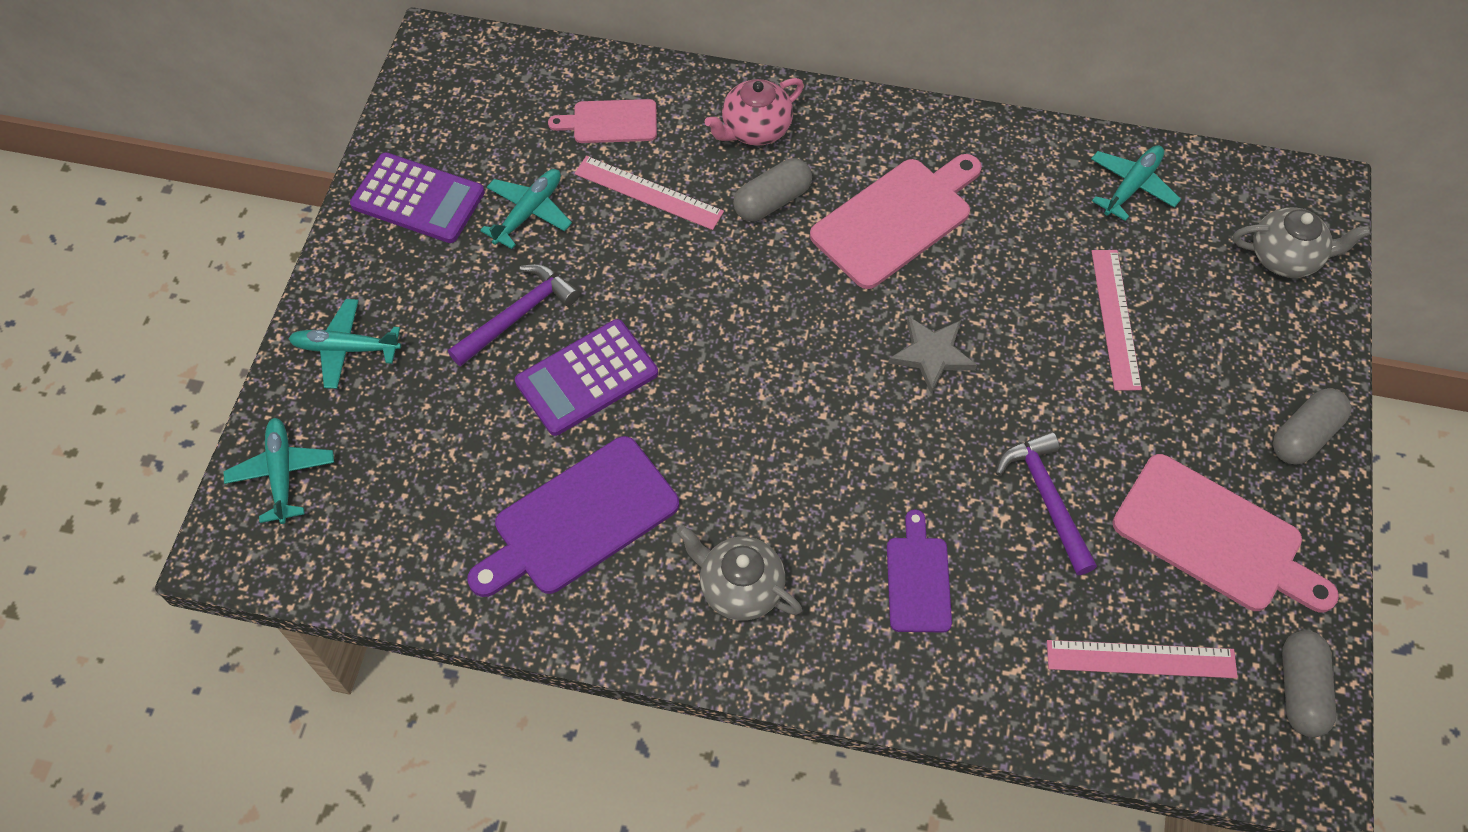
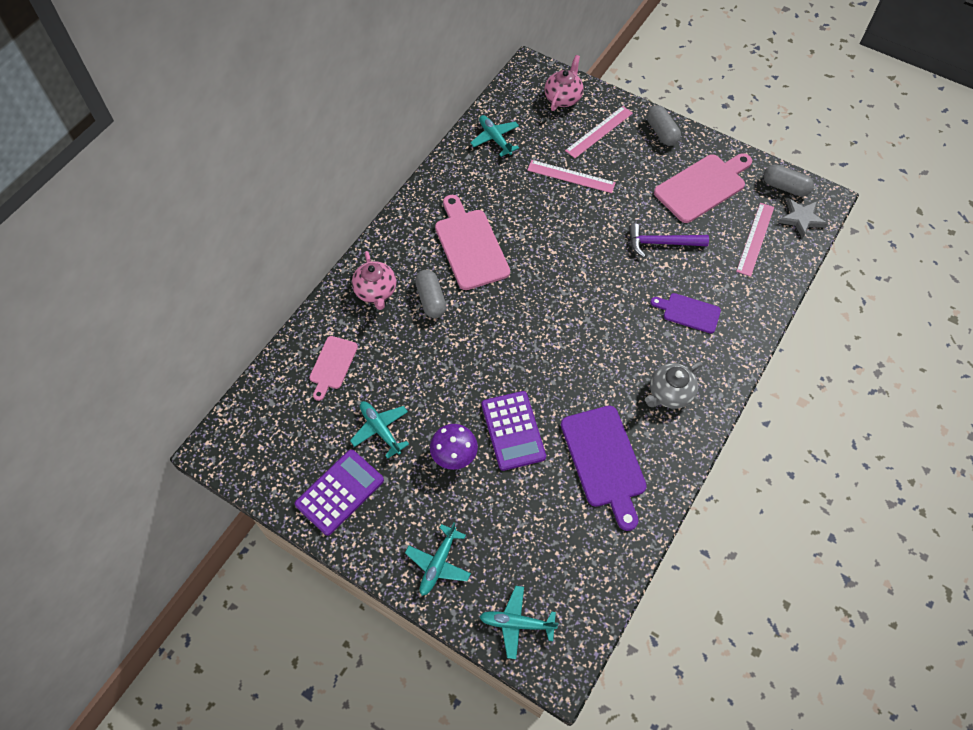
camera: 70 degrees left, 0 degrees up
(518, 315) = (454, 456): purple hammer -> purple mushroom
(648, 193) = (396, 360): pink ruler -> pink ruler (599, 132)
(932, 355) = (562, 260): grey star -> grey star (801, 219)
(1285, 257) = (563, 98): grey teapot -> pink teapot

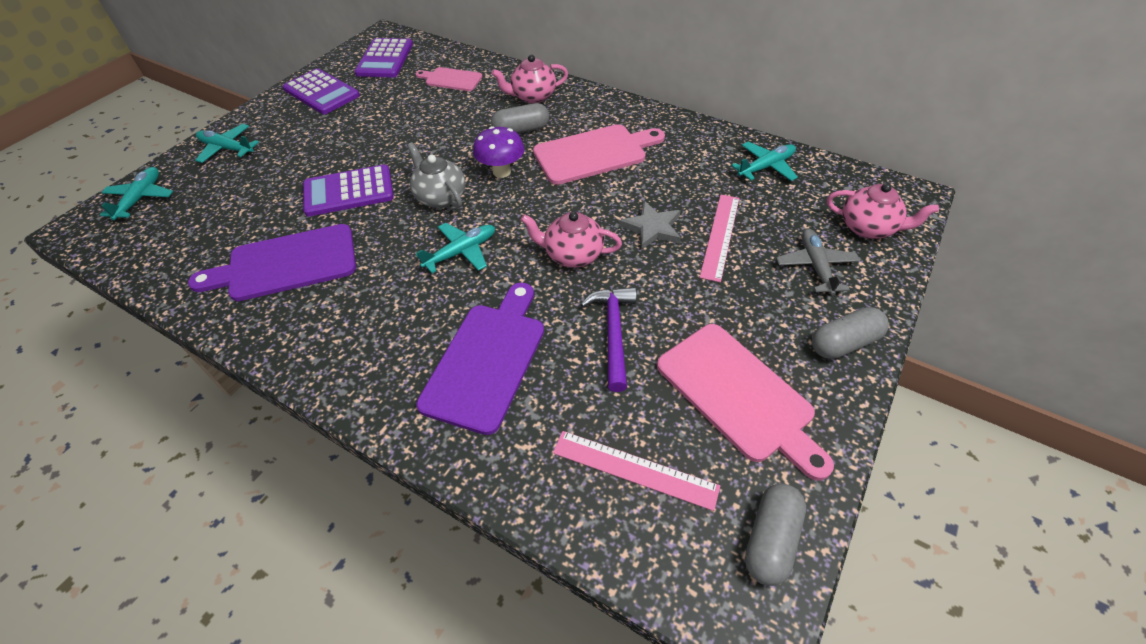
camera: 90 degrees right, 10 degrees down
(276, 437) = (385, 59): none -> purple calculator
(380, 429) = (376, 109): turquoise plane -> turquoise plane (461, 252)
(454, 456) = (333, 153): purple mushroom -> purple mushroom (501, 172)
(591, 264) = (572, 255): none -> pink teapot
(599, 132) = (815, 266): pink ruler -> grey plane
(669, 394) = (359, 331): grey teapot -> grey teapot (440, 197)
(689, 312) = (487, 360): purple cutting board -> purple cutting board, size x1.72
(801, 219) = (693, 563): grey star -> grey star (652, 228)

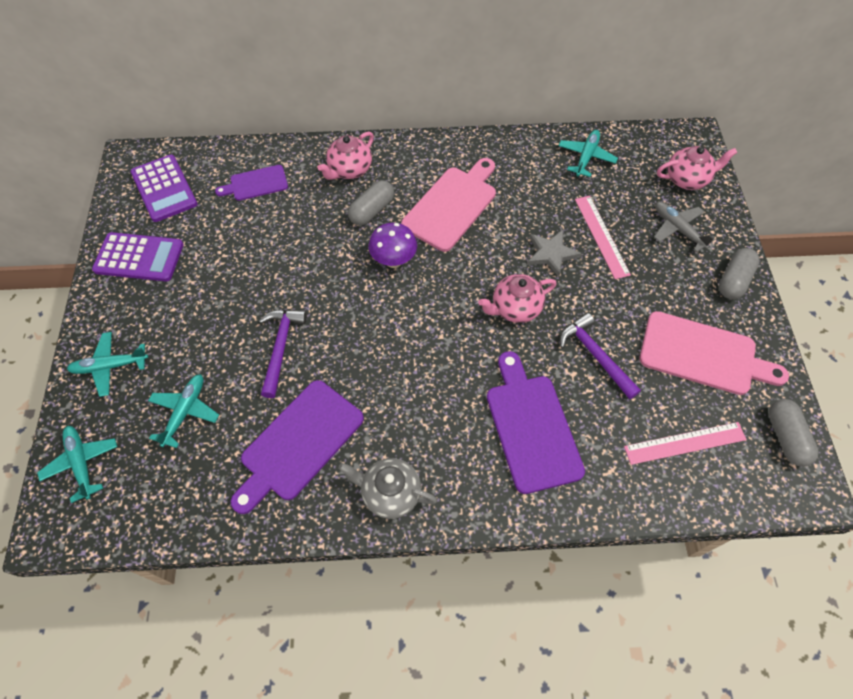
camera: 35 degrees left, 10 degrees up
(348, 191) = (280, 348): purple calculator -> purple hammer
(440, 197) = (366, 311): grey teapot -> grey teapot (390, 493)
(451, 79) = (256, 183): pink cutting board -> purple cutting board
(461, 252) = (431, 352): turquoise plane -> turquoise plane (185, 411)

